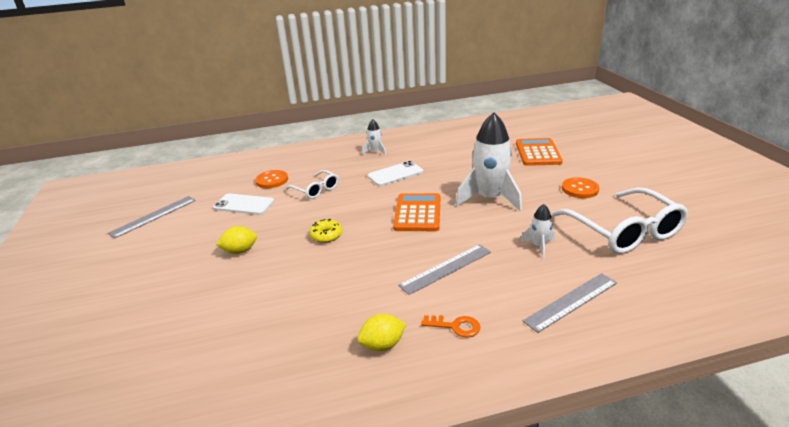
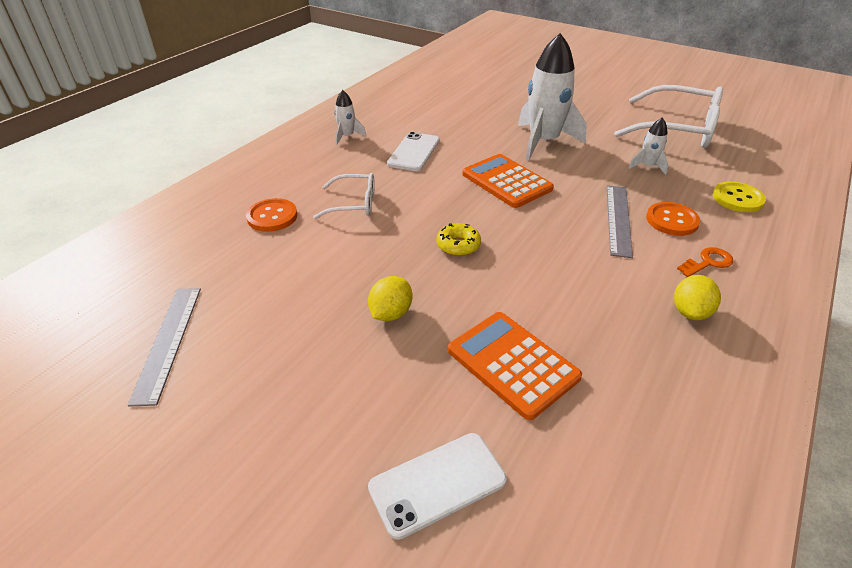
camera: 45 degrees left, 10 degrees up
(244, 204) = (289, 261): white phone -> white phone (437, 483)
(538, 153) = (510, 86): orange calculator -> orange calculator (512, 364)
(571, 301) = (737, 198): grey ruler -> yellow button
(580, 189) = (595, 107): orange button -> orange button (672, 220)

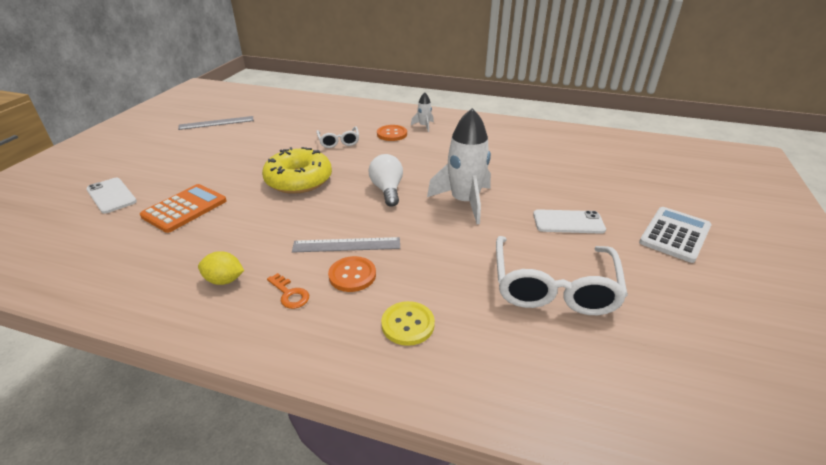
camera: 75 degrees right, 5 degrees down
(272, 216) = (319, 123): orange button -> orange button (392, 134)
(391, 313) = (232, 168): yellow lemon -> none
(414, 152) = (414, 150): white phone -> white phone (568, 222)
(458, 245) = (299, 180): yellow donut -> yellow donut, size x2.22
(506, 181) = (387, 190): orange calculator -> white light bulb
(608, 73) = (675, 234): none -> white calculator
(647, 166) = (449, 262): white rocket -> none

